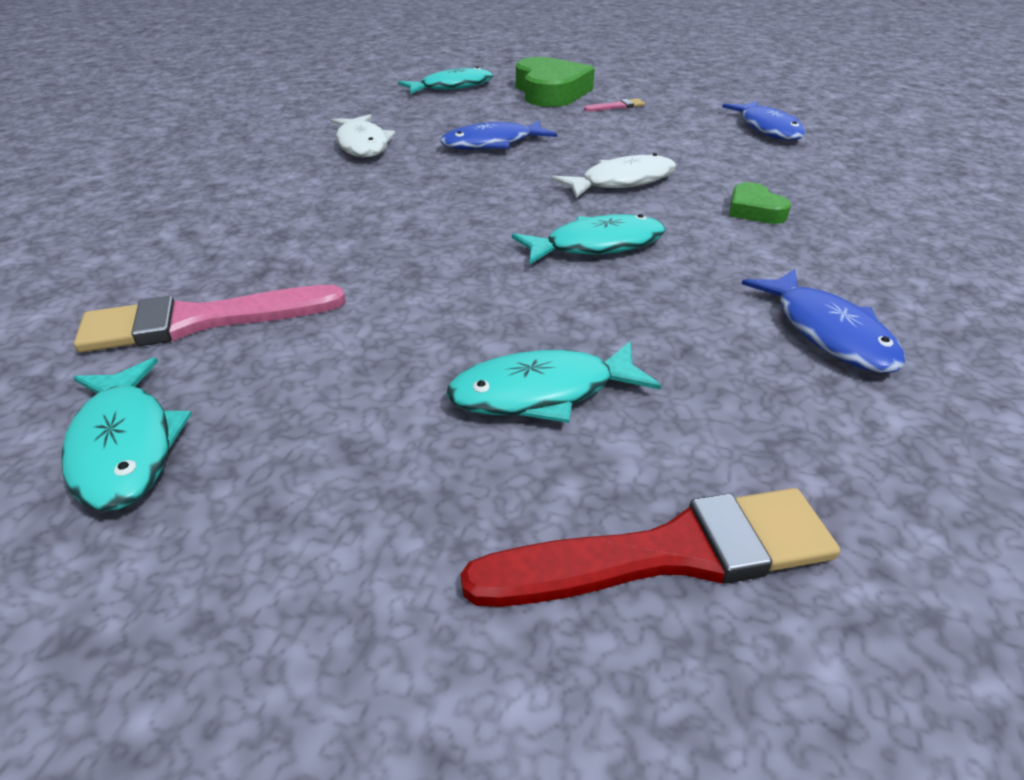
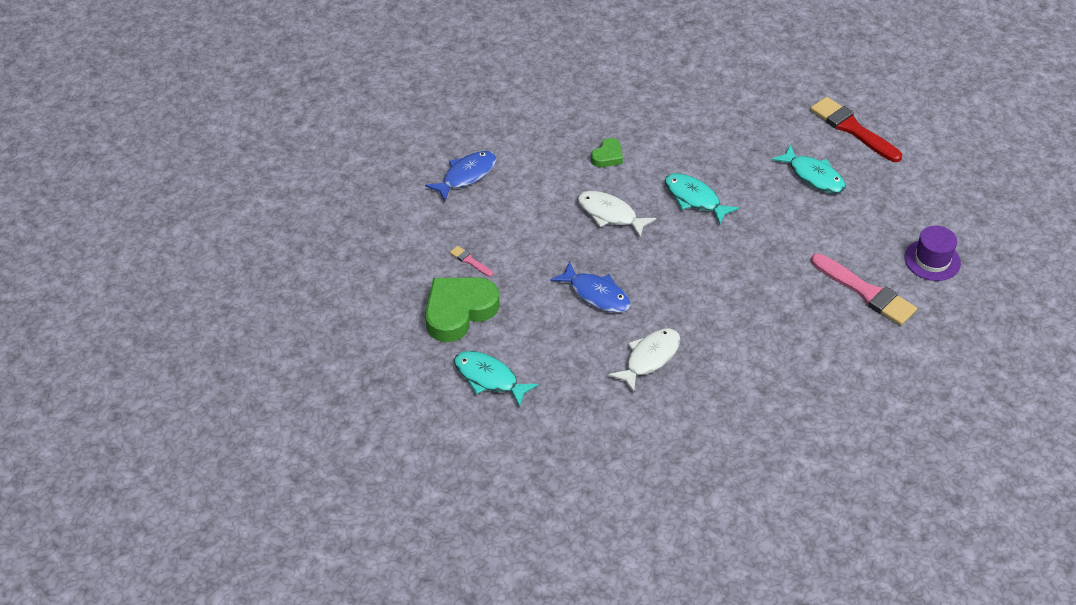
camera: 120 degrees left, 10 degrees up
(125, 446) = (932, 260): turquoise fish -> purple hat
(828, 333) = (709, 116): blue fish -> none

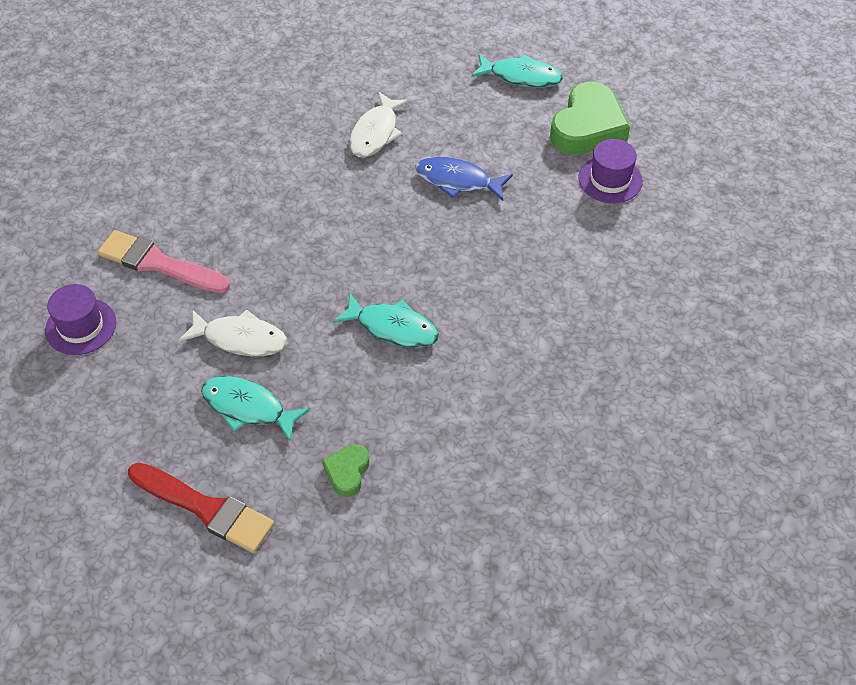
camera: 160 degrees right, 5 degrees up
(466, 175) = (681, 279): blue fish -> none
(470, 261) = (610, 179): pink brush -> purple hat
(607, 156) = (526, 358): green heart -> green heart (347, 472)
(610, 214) = (486, 277): white fish -> white fish (240, 339)

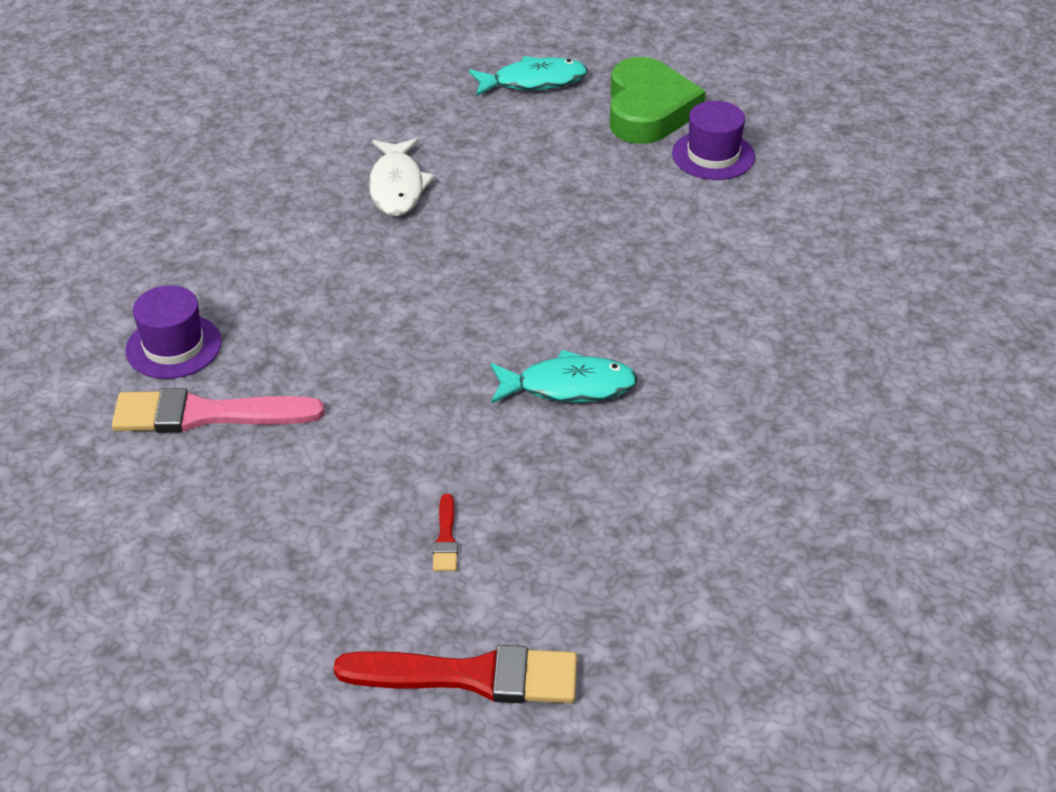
camera: 25 degrees left, 10 degrees down
(81, 326) = (144, 523): purple hat -> purple hat (173, 346)
(240, 339) = (380, 464): white fish -> none
(248, 408) = (445, 538): turquoise fish -> red brush
(347, 472) = (626, 564): green heart -> none
(458, 181) = (535, 207): blue fish -> none

